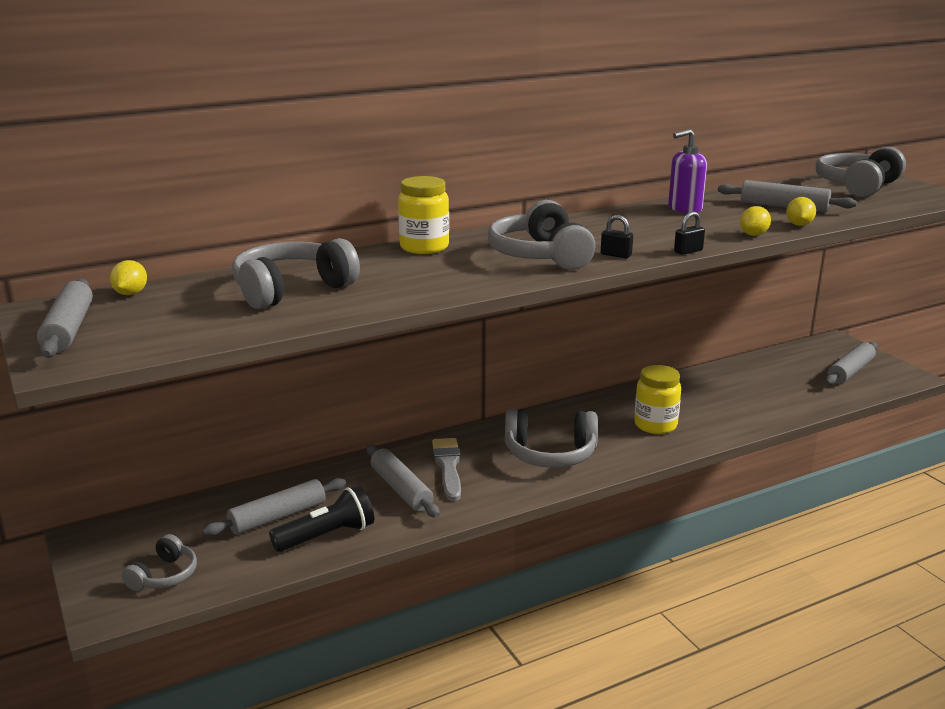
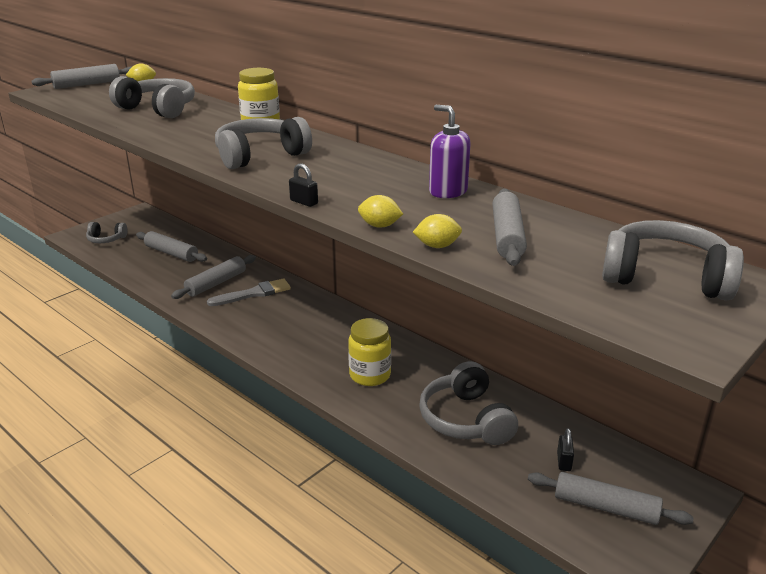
camera: 70 degrees right, 5 degrees up
(327, 536) = (153, 272): black flashlight -> none
(550, 454) = (290, 331): grey headphones -> grey headphones (466, 419)
(616, 255) = (276, 178): black padlock -> black padlock (564, 461)

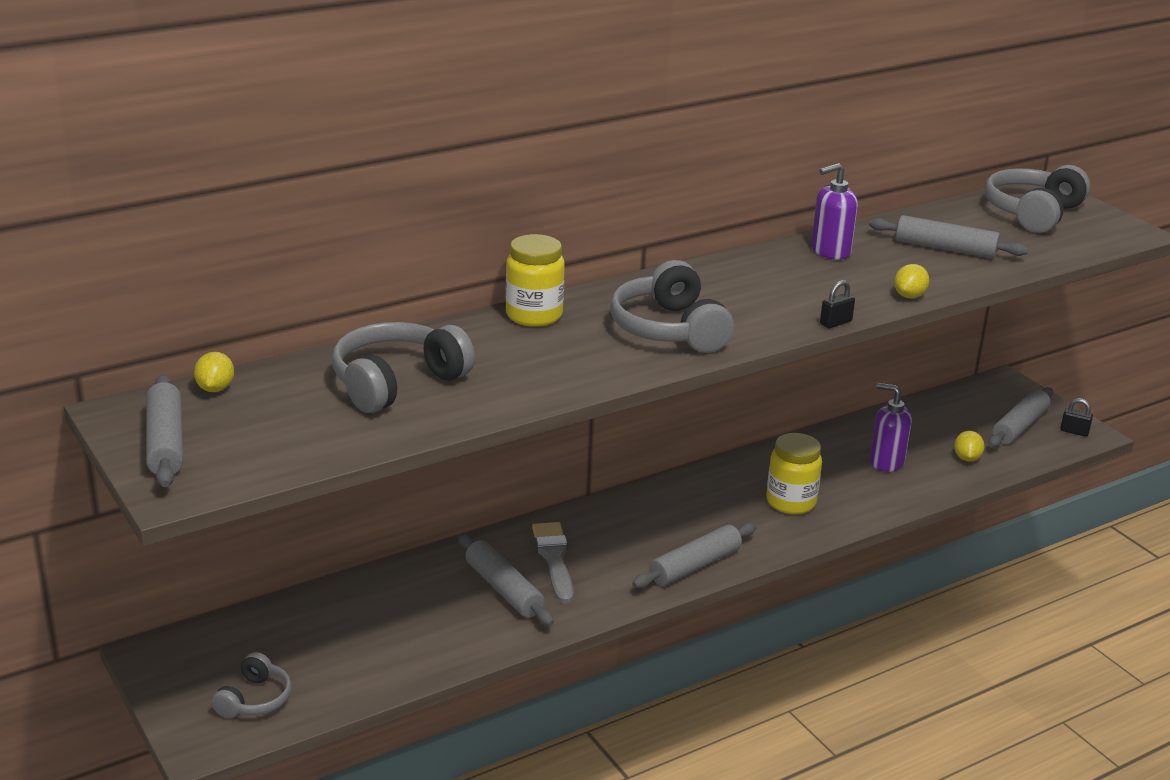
camera: 75 degrees left, 0 degrees up
(171, 253) = (367, 626): grey rolling pin -> grey rolling pin (695, 565)
(437, 246) = (961, 280): yellow lemon -> yellow lemon (966, 458)
(466, 419) = (886, 462): grey headphones -> purple soap dispenser
(564, 461) = (959, 428): black padlock -> black padlock (1074, 431)

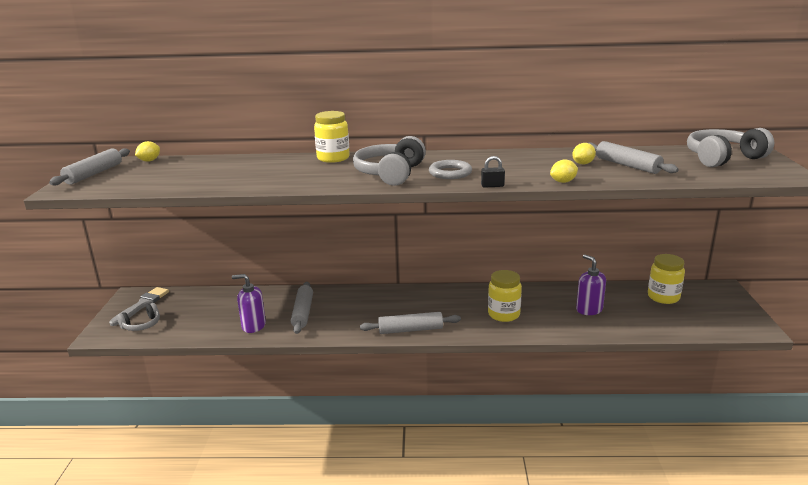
camera: 35 degrees right, 5 degrees down
(397, 383) = (222, 171): grey headphones -> none
(554, 559) = (343, 306): grey brush -> grey brush (142, 305)
(749, 310) = (450, 173): none -> grey ring
(830, 251) = (546, 157): purple soap dispenser -> purple soap dispenser (253, 326)
(953, 416) = (663, 297): none -> yellow jar
(966, 458) = (647, 321): yellow lemon -> yellow lemon (583, 163)
(1019, 426) = (707, 313): grey rolling pin -> none
(1074, 431) = (747, 325): black padlock -> none

